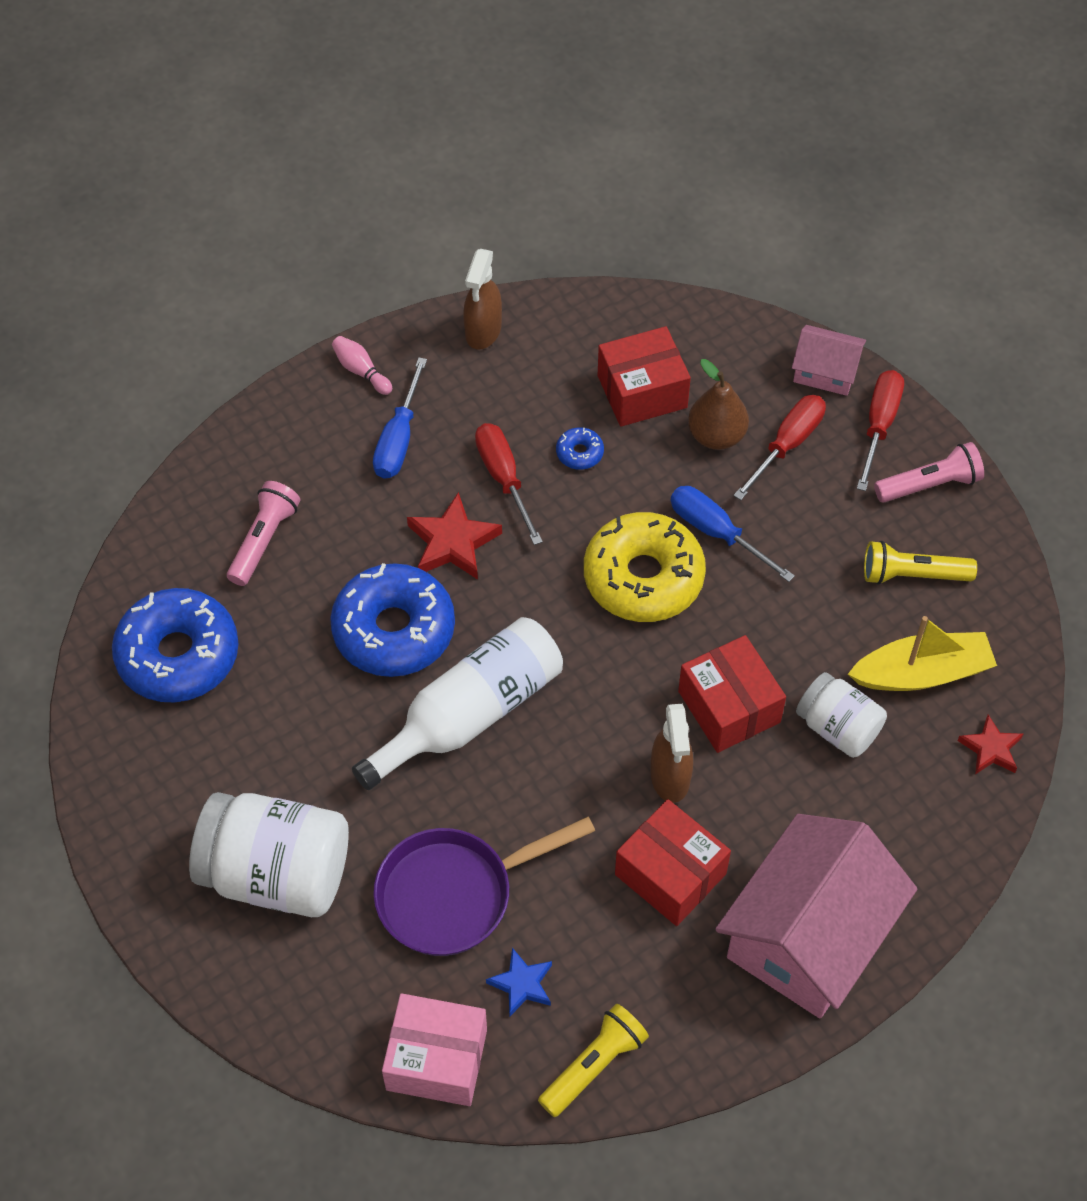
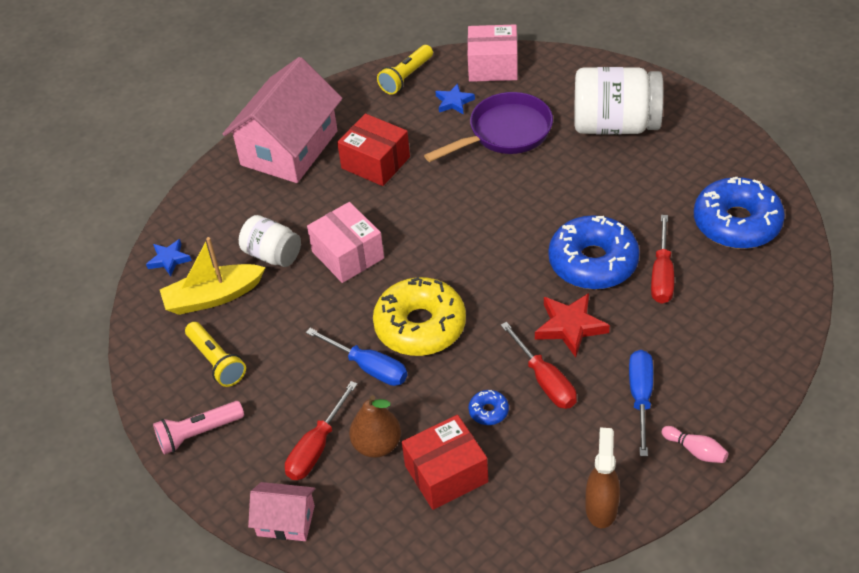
camera: 175 degrees right, 10 degrees down
(264, 540) = (713, 304): pink flashlight -> none
(469, 714) = (523, 222): white bottle -> none
(670, 777) = (382, 210): brown spray bottle -> none
(729, 707) = (348, 255): red box -> pink box
(879, 425) = (239, 478): red screwdriver -> red screwdriver (662, 275)
(912, 575) = (216, 361): yellow flashlight -> yellow flashlight turned 60 degrees clockwise
(990, 749) = (169, 259): red star -> blue star

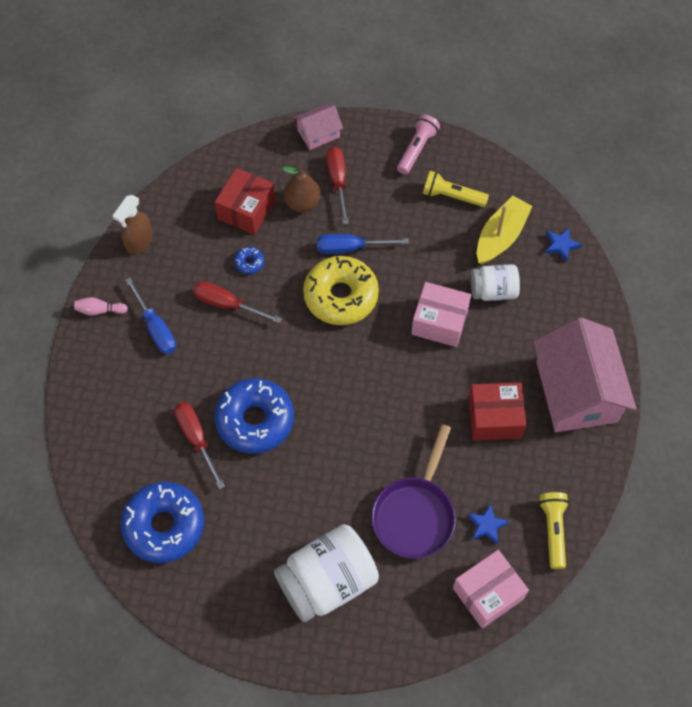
camera: 140 degrees right, 15 degrees up
(570, 326) = (237, 355): red star -> none
(601, 507) = (139, 242): brown spray bottle -> brown spray bottle turned 60 degrees clockwise

